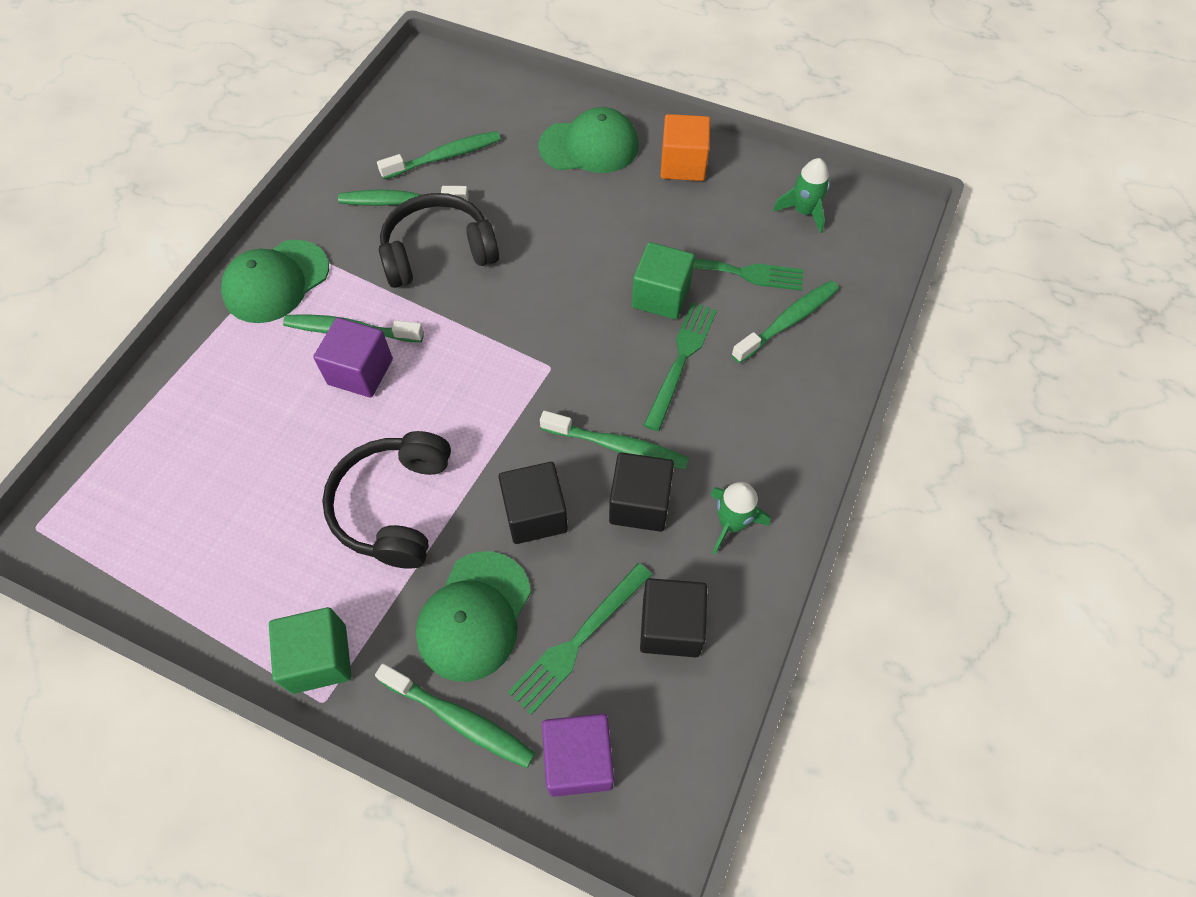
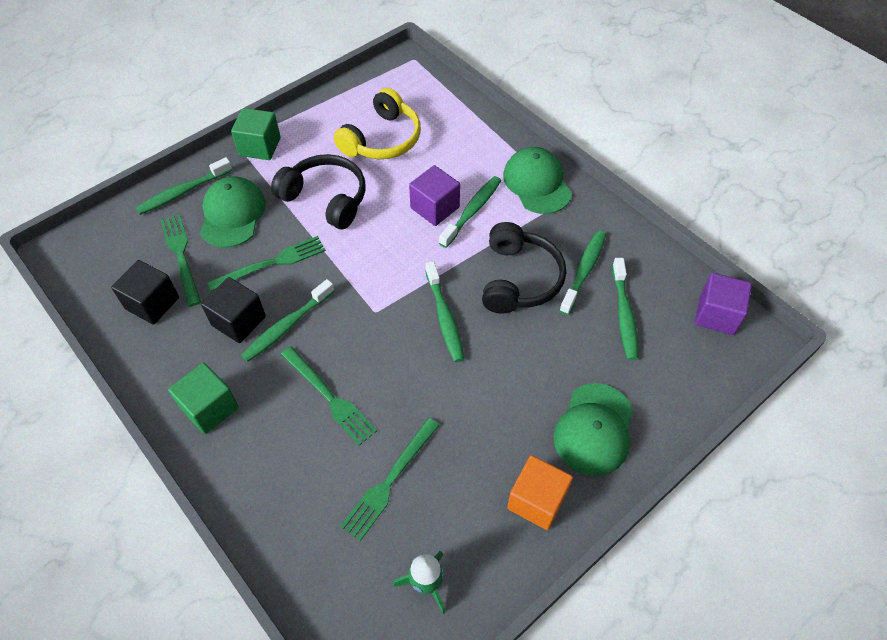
camera: 115 degrees right, 5 degrees down
(247, 489) = (382, 139): none -> yellow headphones
(474, 616) = (232, 214): green cap -> green cap turned 45 degrees clockwise
(535, 514) = (272, 263): black cube -> green fork
(578, 760) = (122, 233): purple cube -> purple cube (716, 315)
(661, 296) = (396, 411): green cube -> green cube (210, 408)
(731, 523) = (187, 367): green rocket -> none
(788, 321) = (317, 497): green toothbrush -> green toothbrush (444, 318)

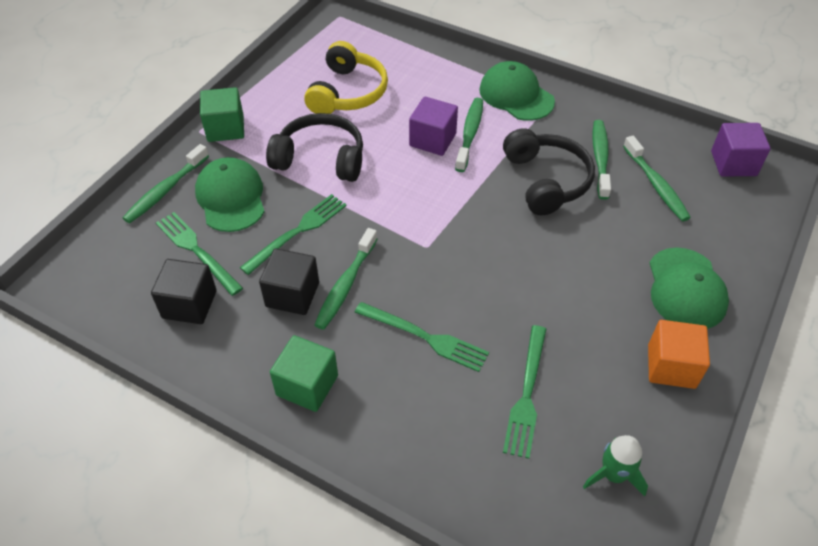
camera: 20 degrees left, 5 degrees down
(444, 318) = (496, 233): green toothbrush -> none

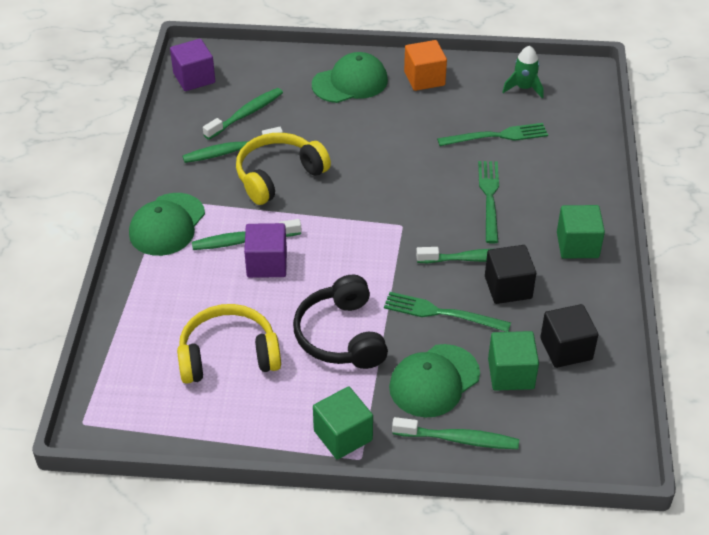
camera: 115 degrees left, 5 degrees down
(197, 251) = (511, 374): green fork -> green cube
(546, 181) = (278, 176): black headphones -> yellow headphones

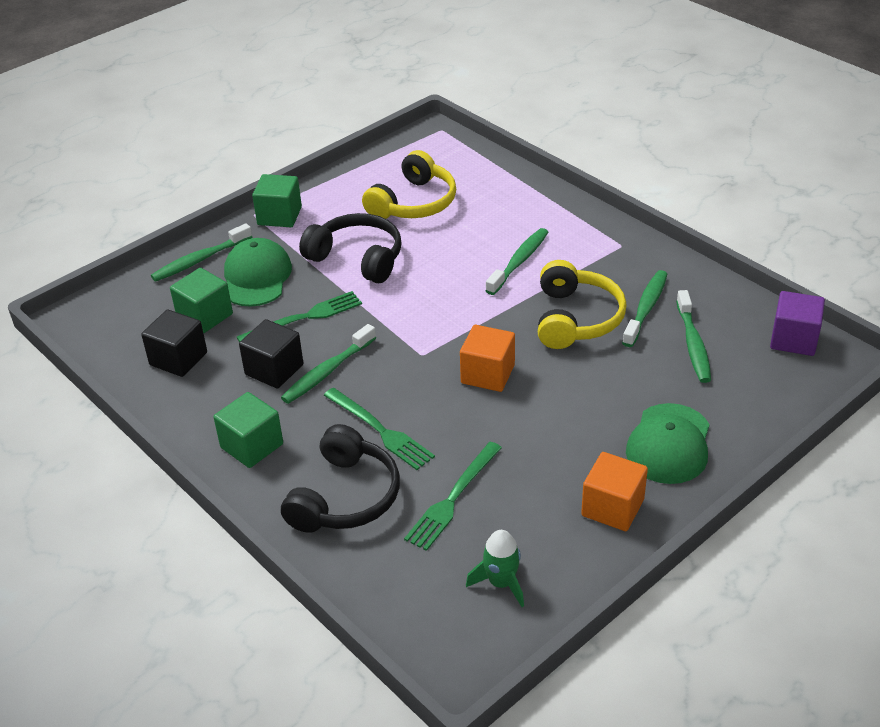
camera: 135 degrees right, 5 degrees down
(167, 225) = (588, 234): green cap -> none
(267, 264) = (478, 260): purple cube -> none
(382, 183) = (487, 374): none -> orange cube
(554, 177) = (345, 497): none -> black headphones

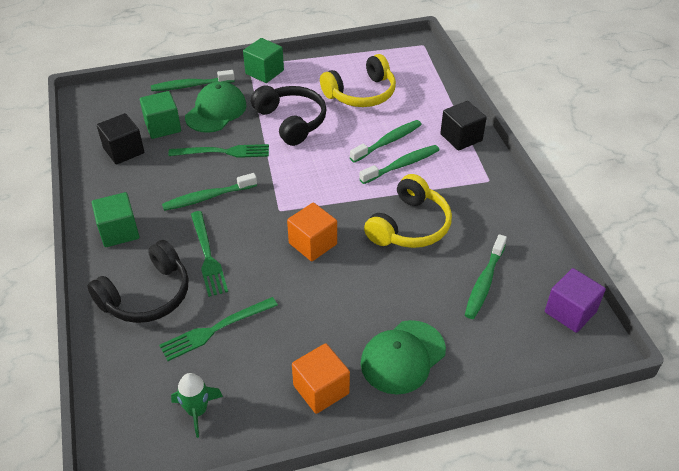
camera: 25 degrees right, 5 degrees up
(274, 369) = (175, 182): black cube -> black cube (461, 137)
(646, 308) = (469, 238): green toothbrush -> green toothbrush (388, 141)

